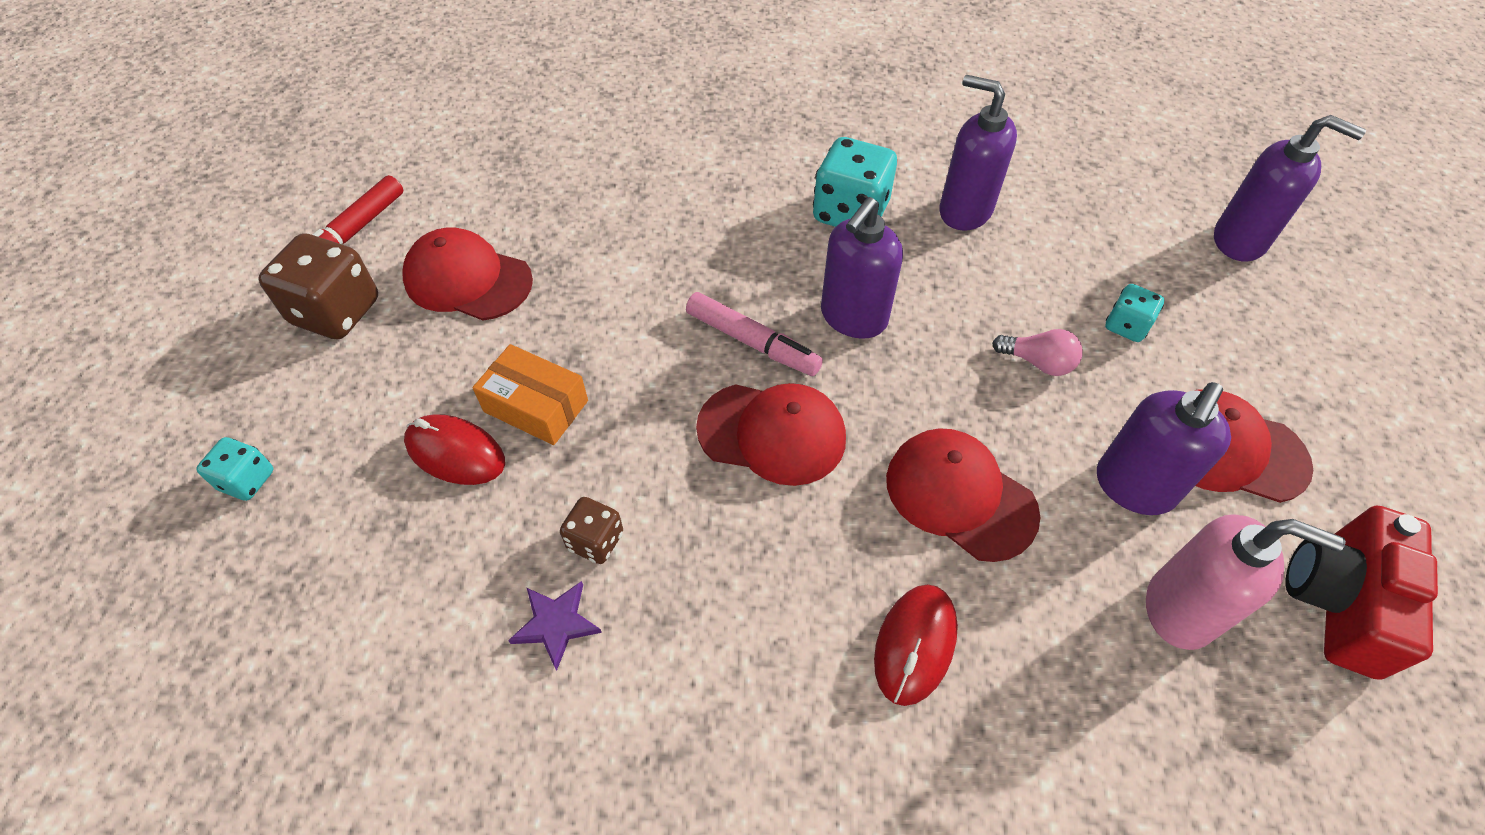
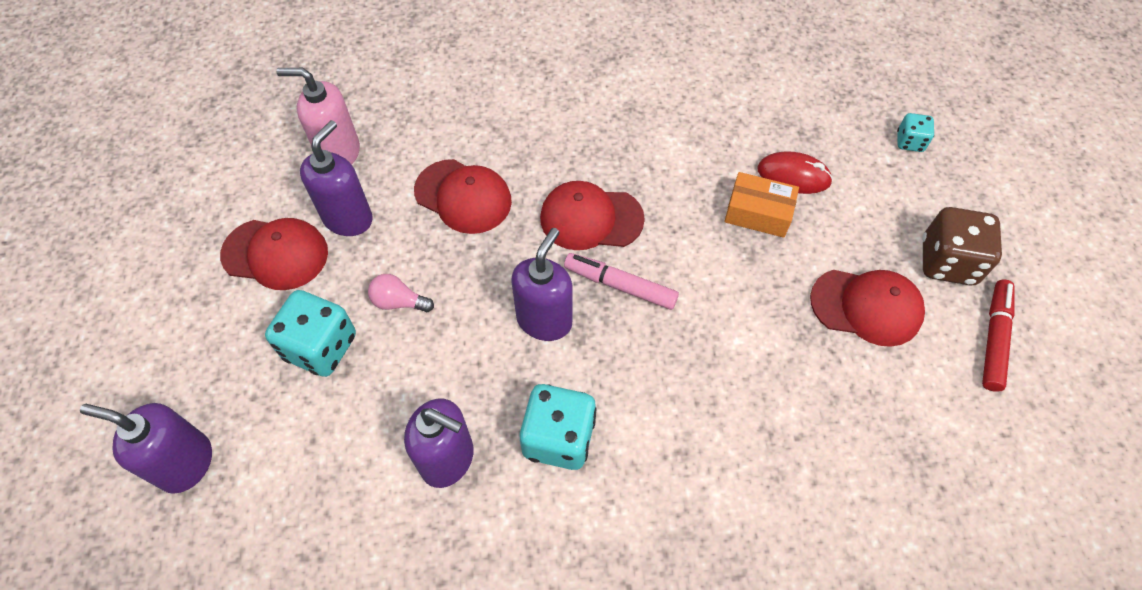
camera: 170 degrees right, 5 degrees up
(556, 624) = (687, 99): purple star -> none
(595, 541) = (682, 140): brown dice -> none
(915, 645) = (491, 117): red mouse -> none
(1126, 326) = (321, 347): turquoise dice -> turquoise dice, size x1.85
(1338, 601) = (243, 170): red camera -> none

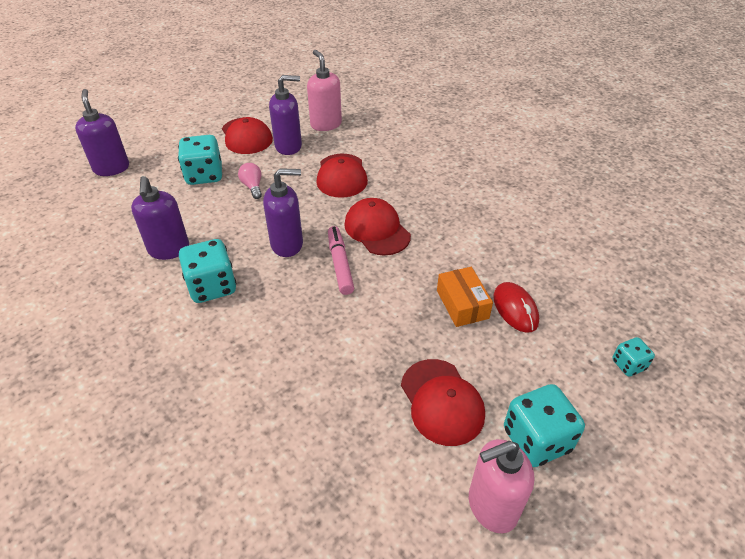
camera: 55 degrees right, 15 degrees down
(947, 262) = (536, 440): brown dice -> turquoise dice
(993, 338) = (492, 506): red marker -> pink soap dispenser

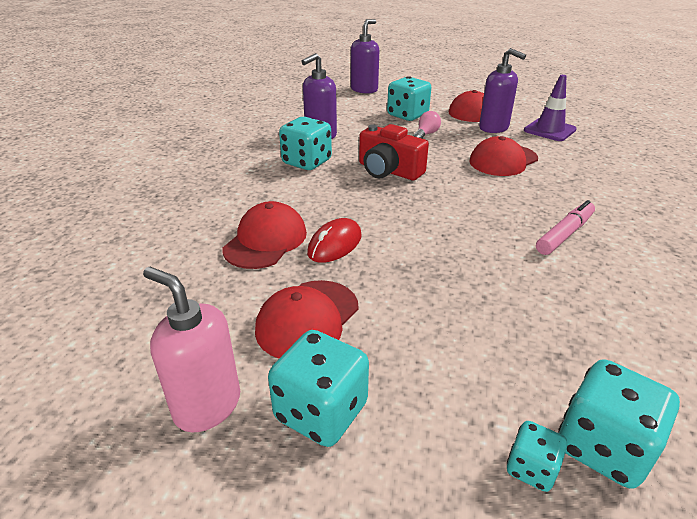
camera: 55 degrees right, 10 degrees down
(287, 244) = (388, 171): purple soap dispenser -> red camera
(326, 124) = (549, 130): pink soap dispenser -> purple traffic cone
(340, 264) = (401, 201): pink marker -> pink marker (564, 234)
(377, 230) = (468, 201): red cap -> red cap (265, 240)
(462, 304) = (446, 285): orange box -> none
(515, 309) = (489, 325): red mouse -> red mouse (335, 244)
(630, 327) = (603, 447): none -> turquoise dice

